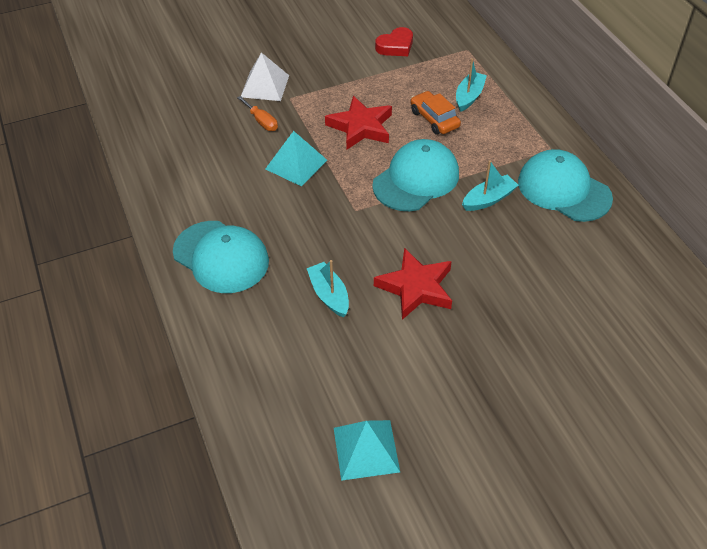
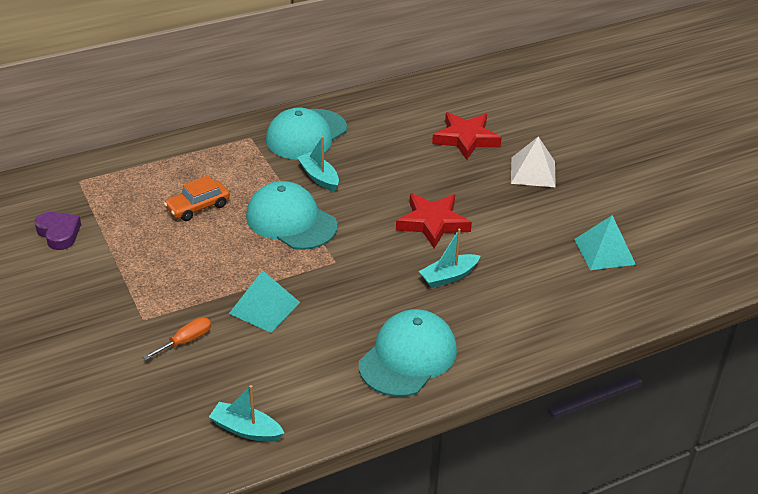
camera: 95 degrees left, 10 degrees down
(265, 86) = (115, 343): white pyramid -> white pyramid (533, 172)
(361, 127) = (205, 259): red star -> red star (466, 139)
(395, 46) = (59, 233): red heart -> purple heart
(469, 96) = (163, 182): turquoise boat -> turquoise boat (246, 429)

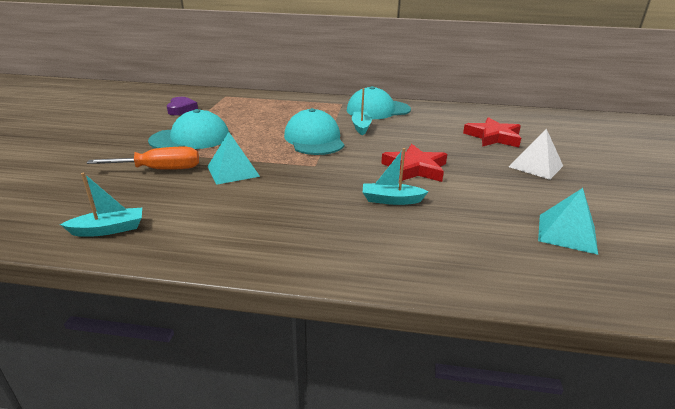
camera: 35 degrees right, 10 degrees down
(186, 341) = (160, 169): orange screwdriver -> orange screwdriver, size x1.67
(198, 207) = (268, 119): orange car -> none
(246, 429) = (109, 229): turquoise boat -> turquoise boat turned 105 degrees clockwise
(408, 357) = (290, 236): turquoise cap -> turquoise cap (190, 138)

